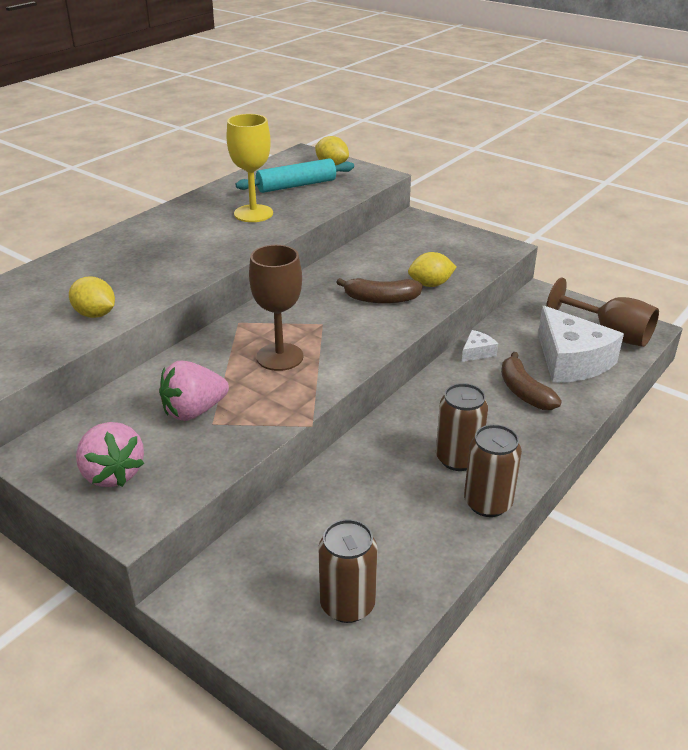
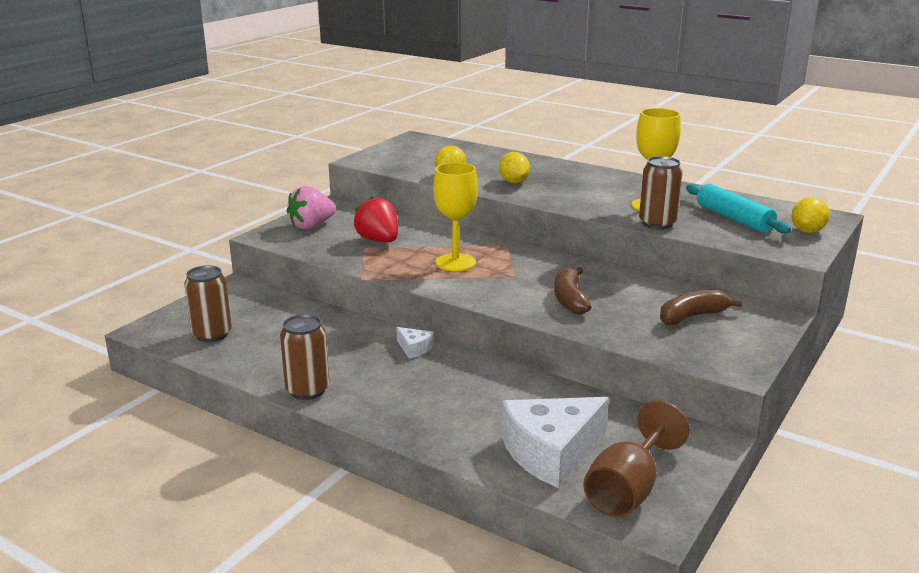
camera: 85 degrees right, 10 degrees down
(194, 411) = (378, 241): pink strawberry -> red strawberry
(280, 357) = (455, 262): brown goblet -> yellow goblet
(430, 284) = (613, 324): yellow lemon -> yellow lemon (513, 182)
(458, 459) = (368, 377): brown can -> brown can (657, 223)
(477, 352) = (549, 390): white cheese -> white cheese (414, 348)
(524, 392) = (480, 417): brown banana -> brown banana (692, 316)

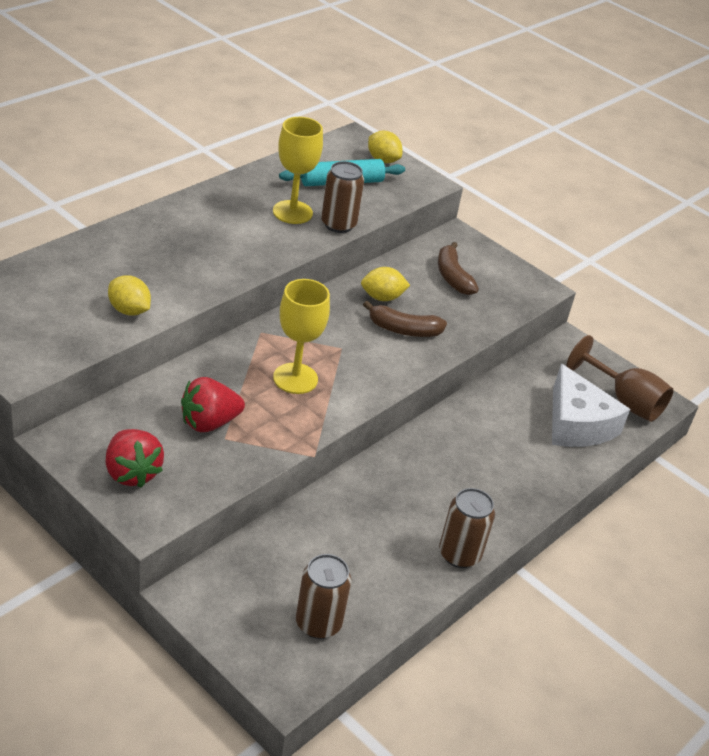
camera: 85 degrees left, 15 degrees up
(311, 226) = (132, 473): pink strawberry -> red strawberry
(414, 348) = (394, 464): white cheese -> none
(513, 182) = (179, 272): yellow lemon -> yellow lemon (382, 297)

